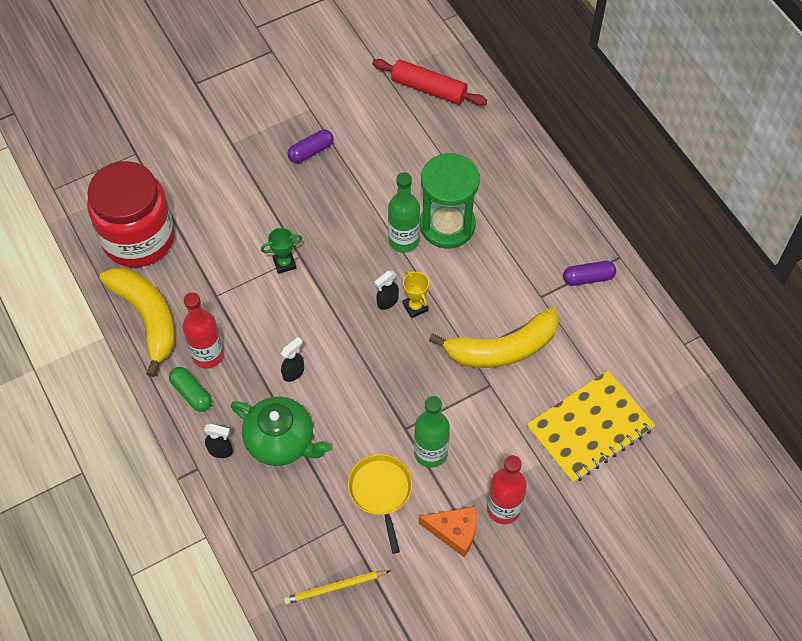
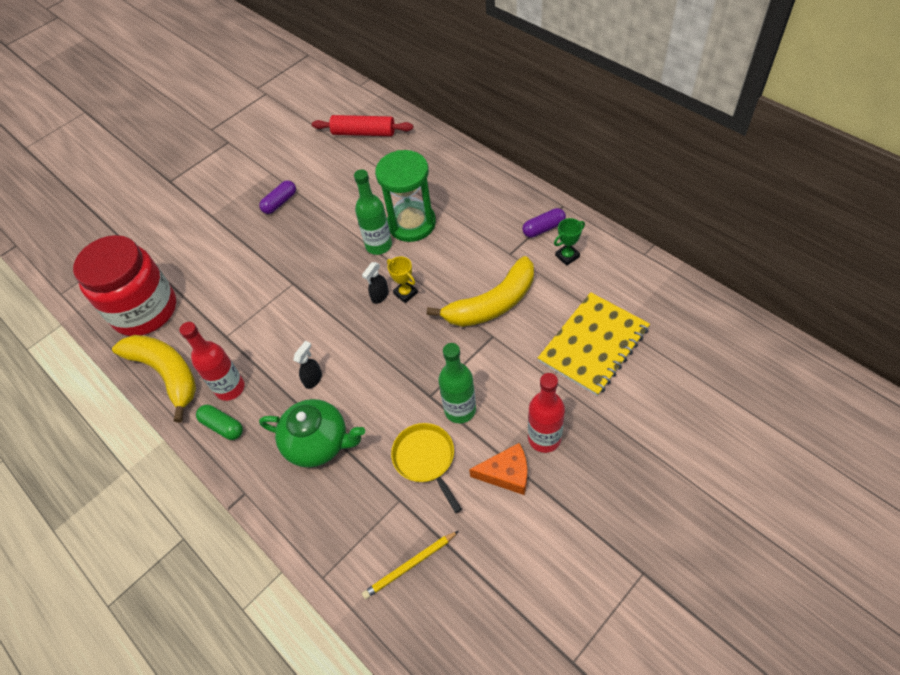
camera: 10 degrees left, 5 degrees down
(220, 450) = (263, 469): black spray bottle -> none
(284, 263) = (280, 293): green trophy -> green trophy (567, 256)

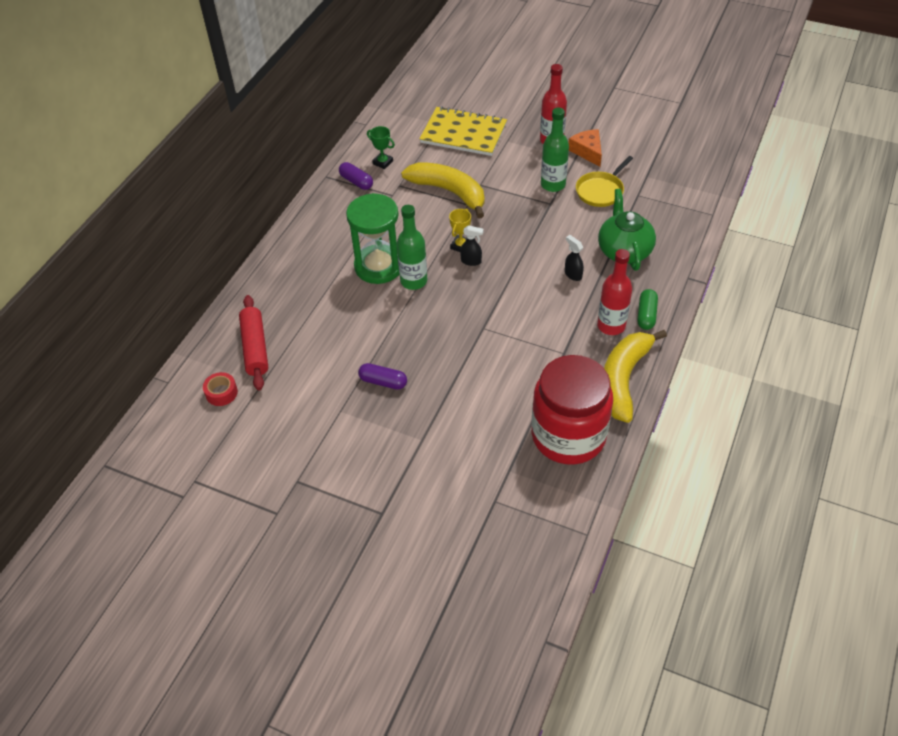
camera: 115 degrees left, 5 degrees down
(313, 379) = (573, 274): black spray bottle -> black spray bottle turned 45 degrees clockwise
(331, 111) = (221, 393): none -> red tape
(410, 566) = (676, 177): yellow pencil -> none

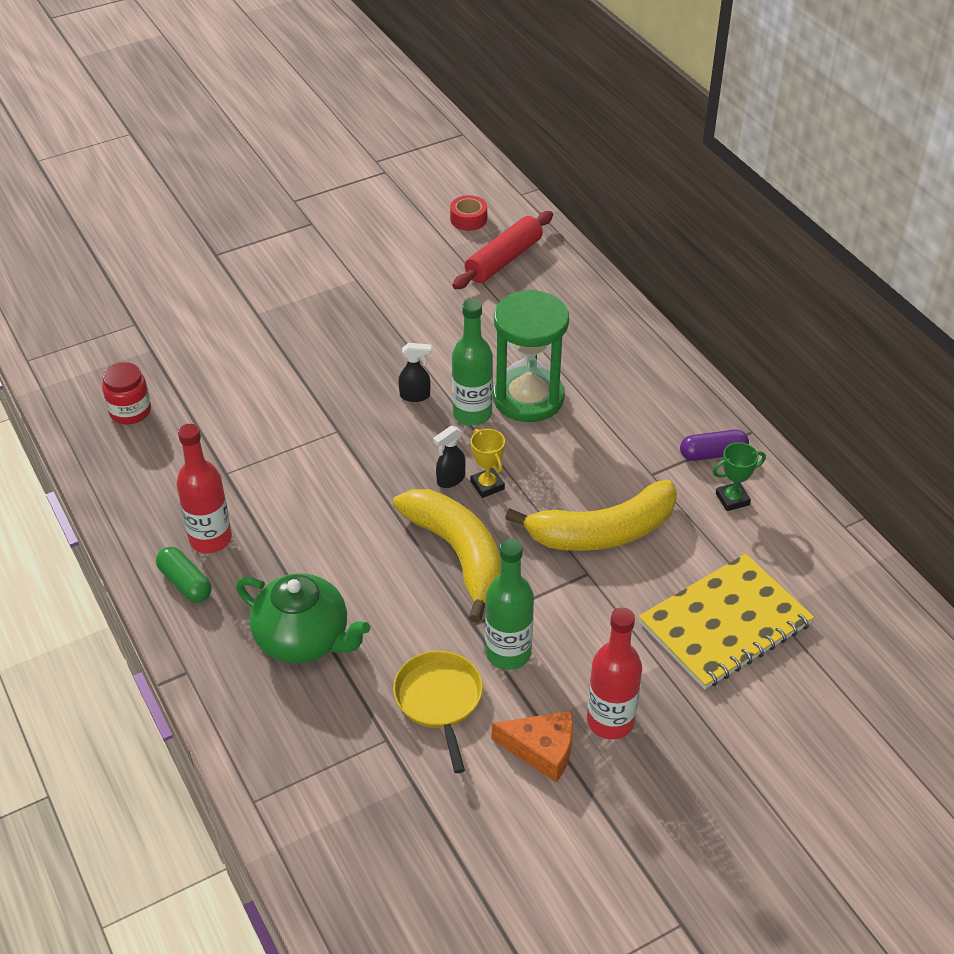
camera: 125 degrees right, 5 degrees down
(255, 348) = (504, 260): red rolling pin -> red rolling pin turned 75 degrees counterclockwise
(383, 382) = (356, 322): purple capsule -> none
(568, 435) = (130, 411): red jar -> red jar, size x0.44
(573, 274) = (324, 559): black spray bottle -> black spray bottle (415, 396)
(624, 379) = (133, 498): yellow banana -> yellow banana (458, 555)

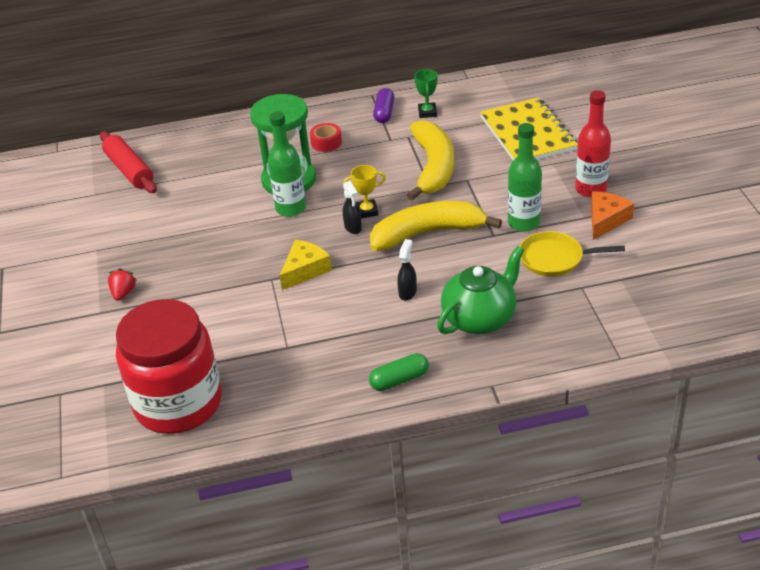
camera: 70 degrees left, 5 degrees down
(130, 411) = (178, 403): red jar -> red jar, size x2.27
(210, 539) = (357, 361): red bottle -> none
(289, 321) = (123, 293): none -> red strawberry
(359, 455) = (305, 270): none -> yellow cheese
(415, 396) = (255, 234): black spray bottle -> black spray bottle (407, 292)
(468, 219) = (66, 181): red tape -> red tape (326, 142)

